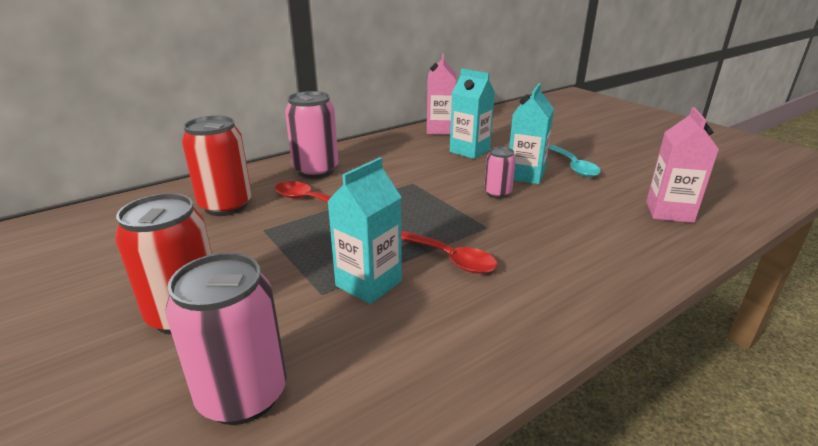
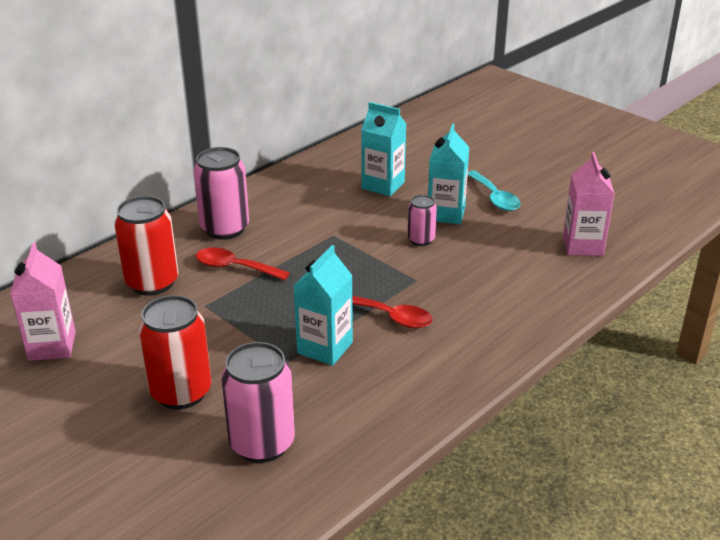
camera: 10 degrees left, 5 degrees up
(440, 130) = (343, 155): pink carton -> pink carton (52, 346)

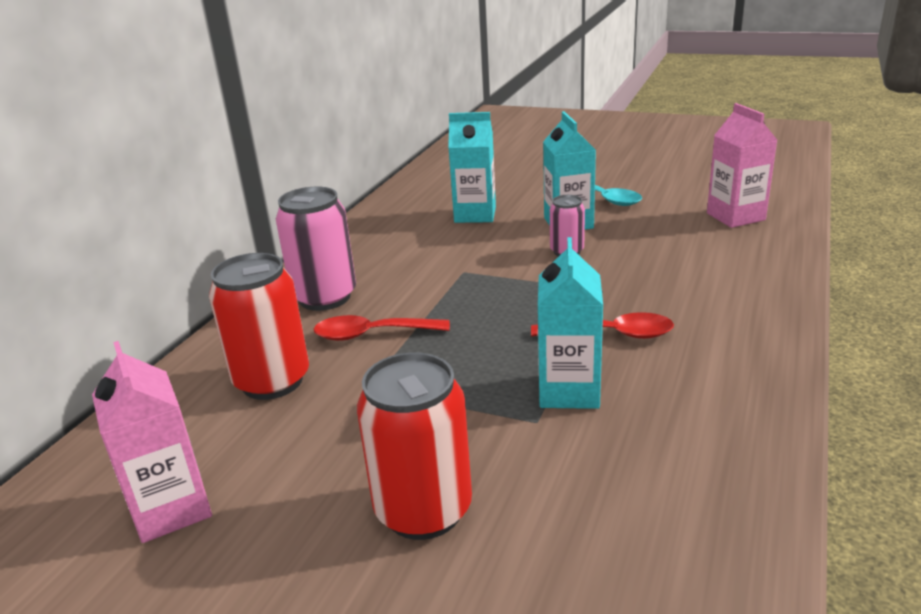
camera: 20 degrees left, 5 degrees down
(262, 443) = (603, 543): pink can -> none

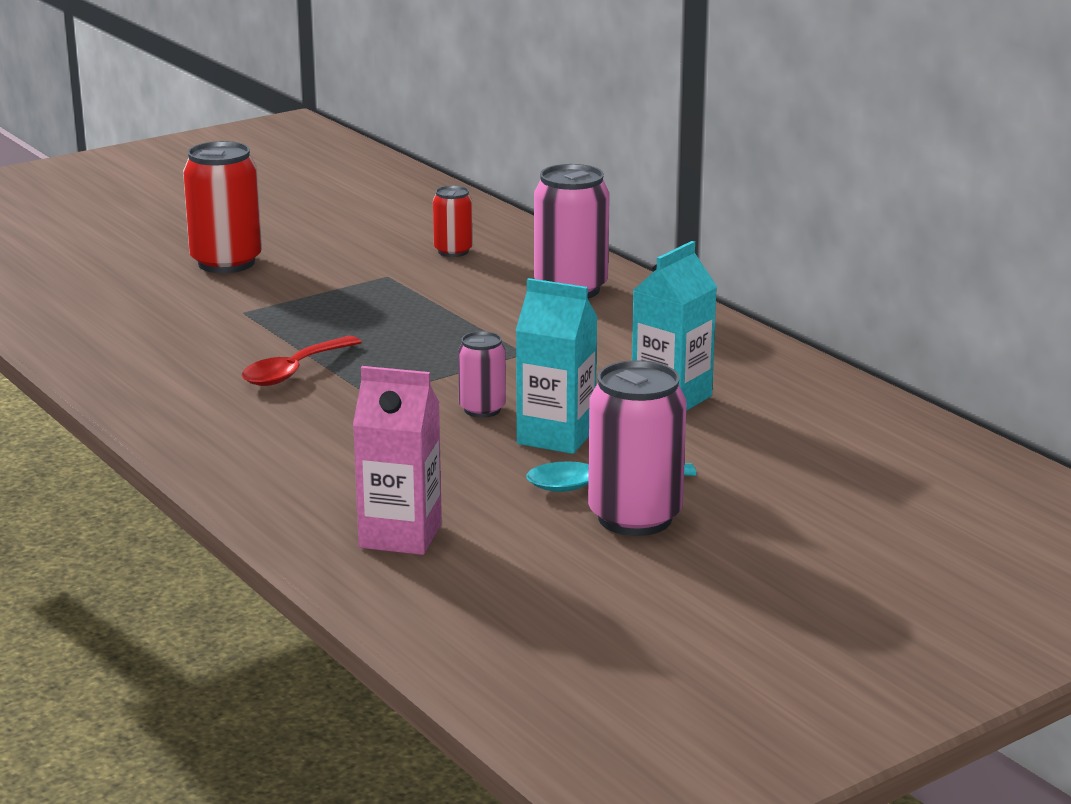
camera: 120 degrees right, 5 degrees down
(171, 509) = (351, 211): pink carton -> none
(272, 381) = (453, 251): red can -> red can, size x0.55
(372, 334) = (465, 292): red spoon -> none
(569, 391) = (254, 331): turquoise carton -> none
(621, 183) = (635, 518): none -> pink can

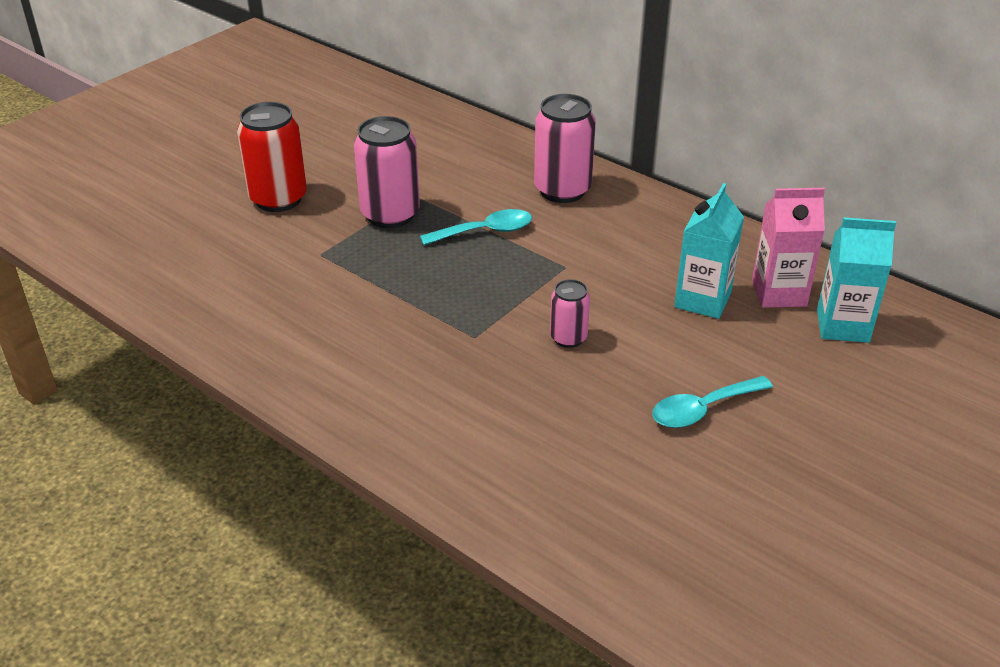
camera: 15 degrees left, 15 degrees up
(294, 371) = (397, 318): red spoon -> none
(400, 535) = (584, 502): pink carton -> pink carton (779, 293)
(449, 314) = (485, 232): none -> turquoise spoon
(453, 251) = (451, 161): red can -> none
(556, 437) = (641, 360): turquoise carton -> turquoise carton (842, 326)
(635, 518) = (752, 444): pink can -> pink can (390, 215)

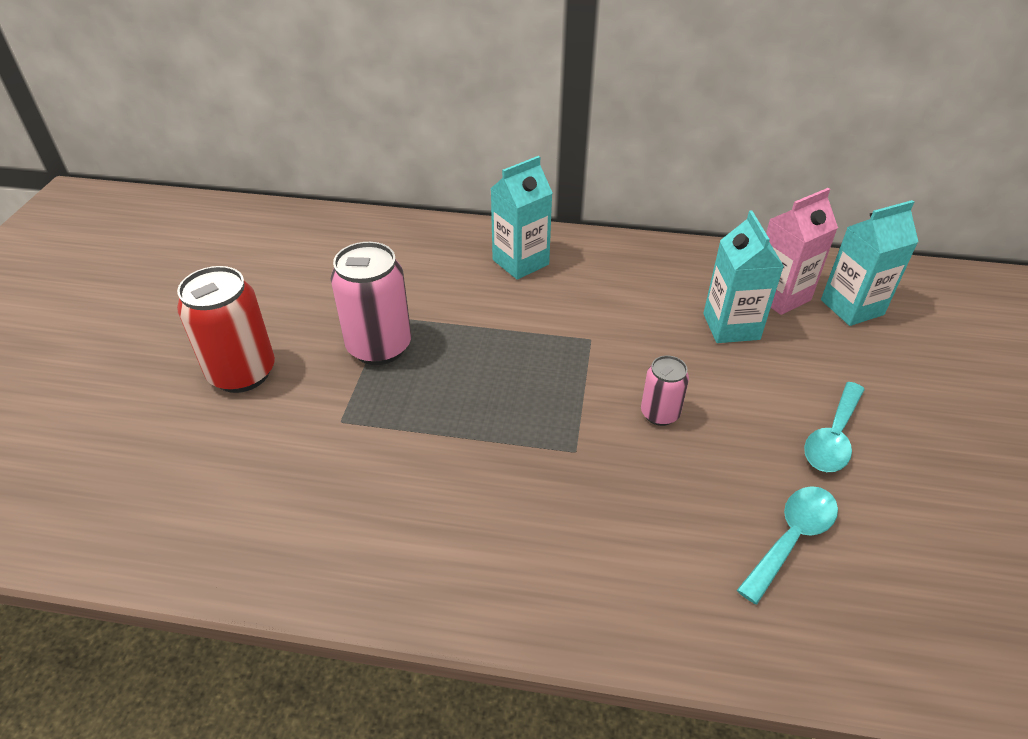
camera: 30 degrees left, 5 degrees up
(485, 232) = (487, 330): turquoise spoon -> turquoise spoon (791, 538)
(562, 190) = (520, 262): pink can -> turquoise carton

